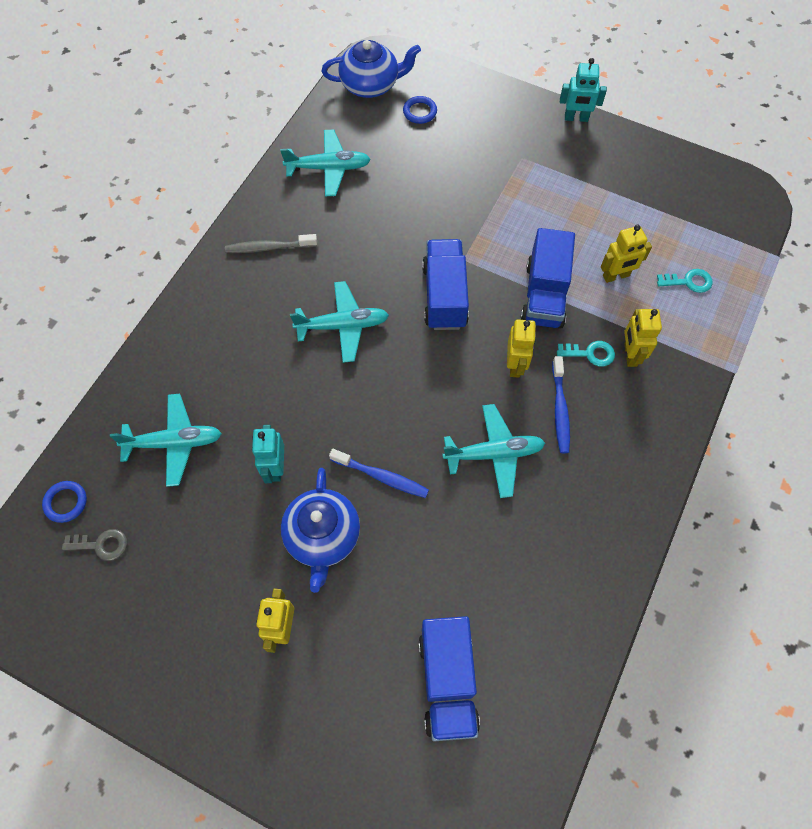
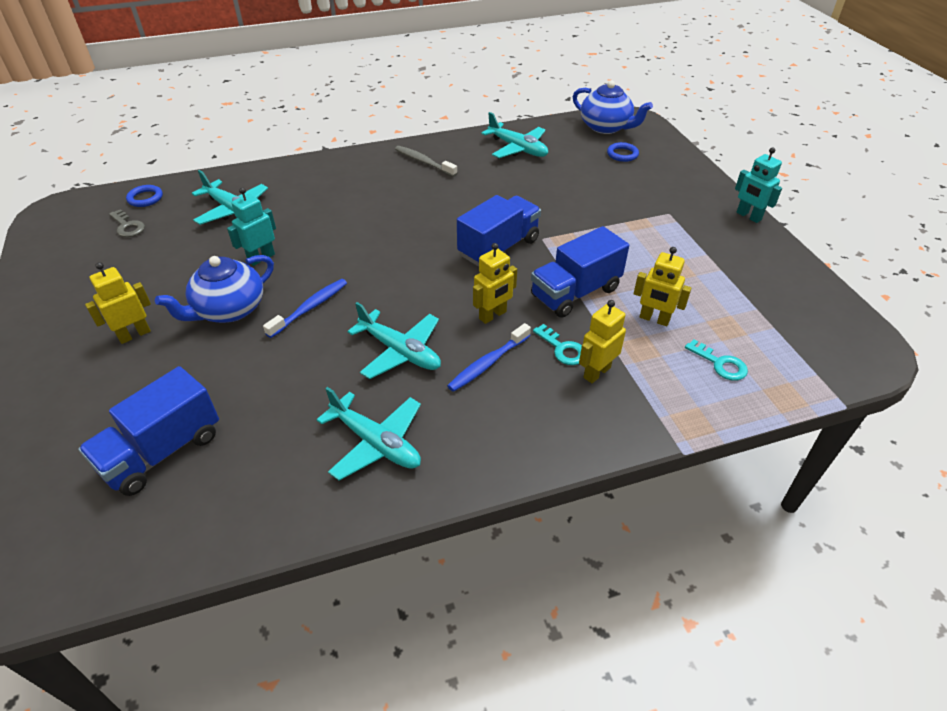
camera: 45 degrees right, 20 degrees down
(343, 326) = (409, 221): turquoise plane -> turquoise plane (376, 443)
(381, 477) = (310, 308): blue toothbrush -> blue toothbrush turned 120 degrees counterclockwise

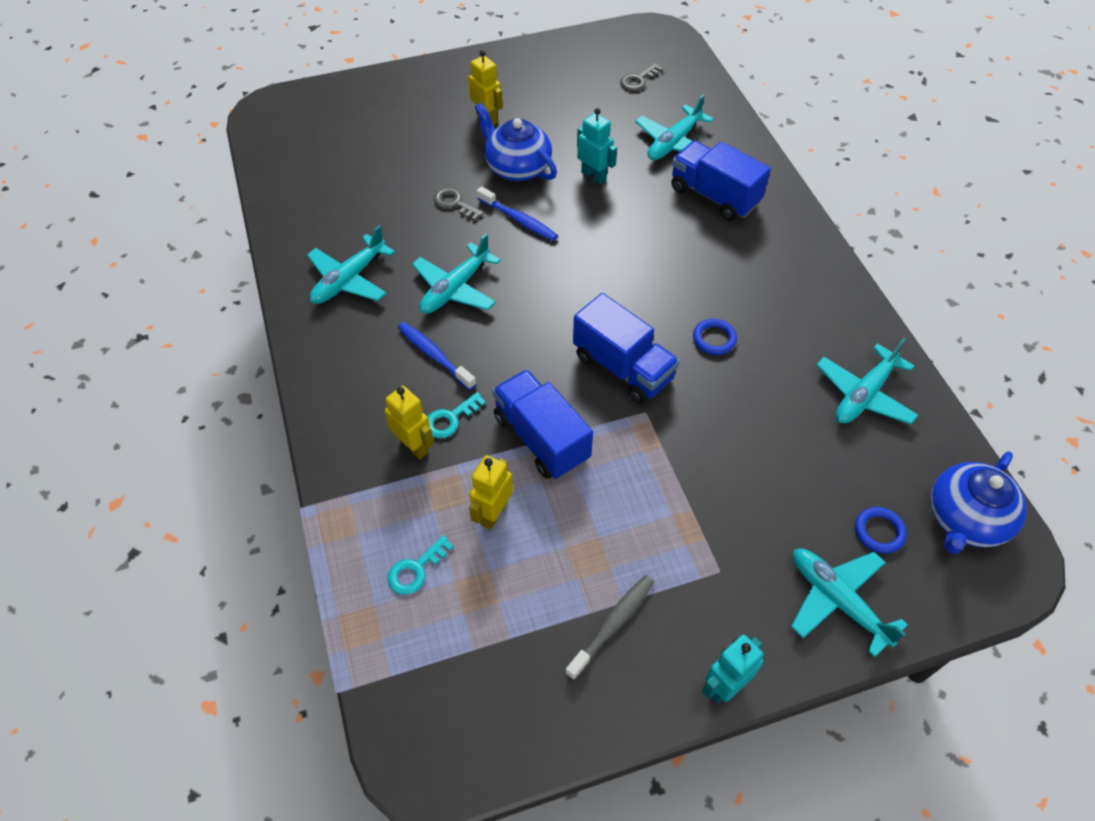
camera: 90 degrees right, 10 degrees up
(145, 198) = (687, 80): blue ring -> blue ring (714, 339)
(162, 452) = (360, 160): blue truck -> blue truck (714, 196)
(271, 357) = (454, 203): none -> grey key
(424, 162) = (803, 292): grey toothbrush -> grey toothbrush (613, 624)
(493, 315) = (504, 360): yellow robot -> none
(674, 172) = (837, 600): none -> turquoise plane

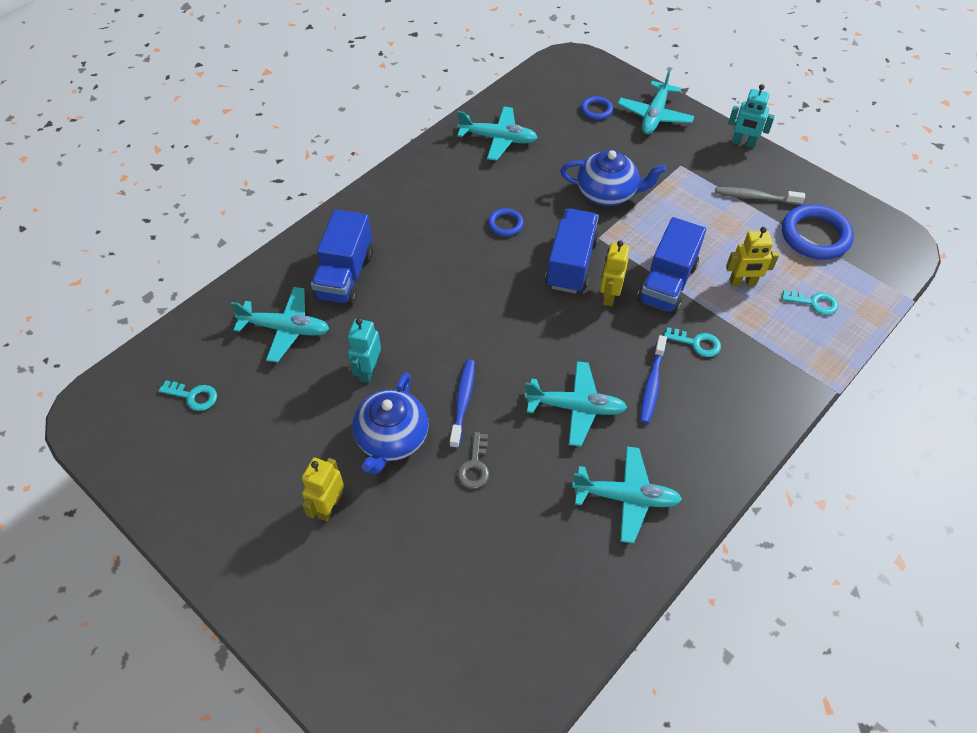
camera: 120 degrees left, 0 degrees up
(414, 446) = (736, 353): yellow robot -> yellow robot (609, 295)
(506, 651) = (815, 236): none -> blue ring
(638, 80) = (193, 396): grey key -> turquoise key
(965, 519) = (558, 80): blue teapot -> blue teapot (607, 193)

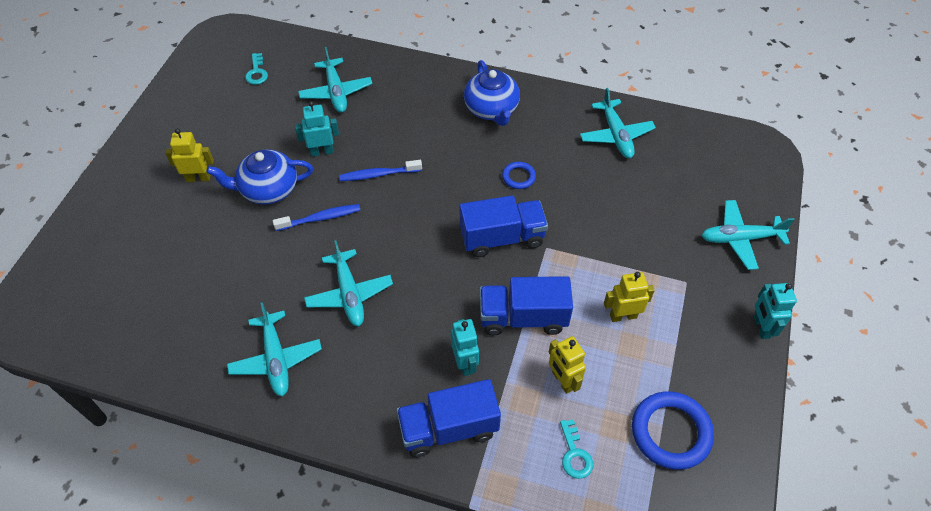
camera: 65 degrees right, 0 degrees up
(345, 275) = (403, 102): blue truck -> blue truck (448, 428)
(475, 466) = (265, 248): grey key -> none
(596, 110) = (710, 191): blue ring -> none
(607, 193) = (606, 236): blue teapot -> blue teapot (492, 109)
(609, 295) = (482, 278): yellow robot -> yellow robot (623, 316)
(652, 384) = (400, 342): blue toothbrush -> blue toothbrush (378, 174)
(696, 343) = (465, 363): turquoise key -> turquoise robot
(755, 197) = (688, 360): grey toothbrush -> none

